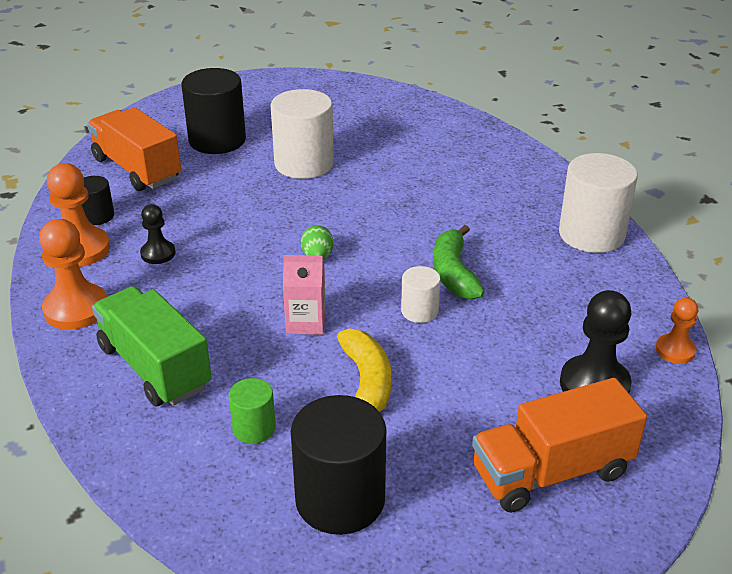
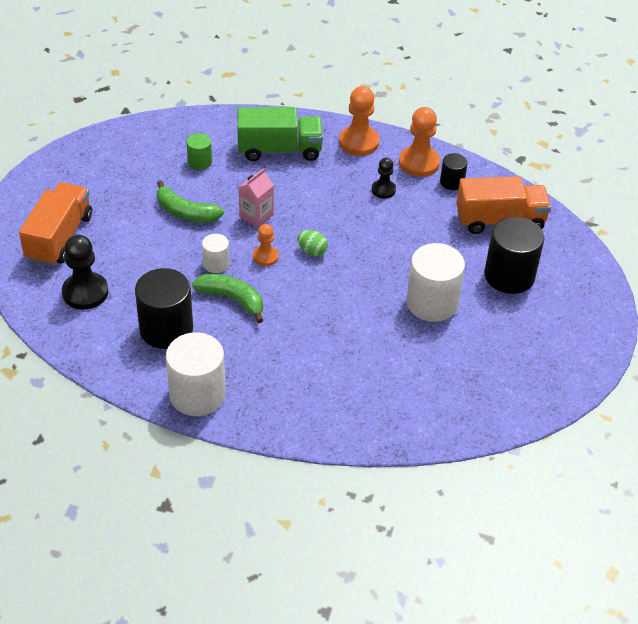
camera: 125 degrees right, 10 degrees up
(340, 499) = (128, 166): black cylinder -> black cylinder (166, 329)
(366, 382) = (186, 212): yellow banana -> green banana
(675, 350) = (66, 345): orange pawn -> orange pawn (265, 256)

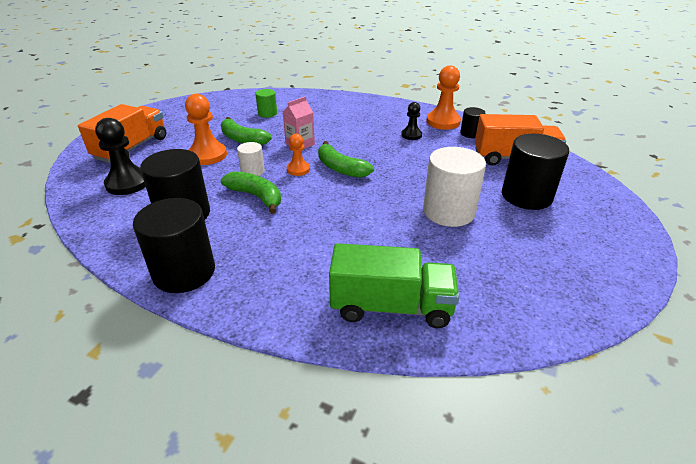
camera: 10 degrees right, 10 degrees down
(197, 394) = (184, 272): white cylinder -> black cylinder
(279, 150) = (332, 110): green truck -> green truck (391, 306)
(312, 251) = (340, 168): green egg -> green banana
(359, 142) = (395, 109): orange pawn -> orange pawn (207, 155)

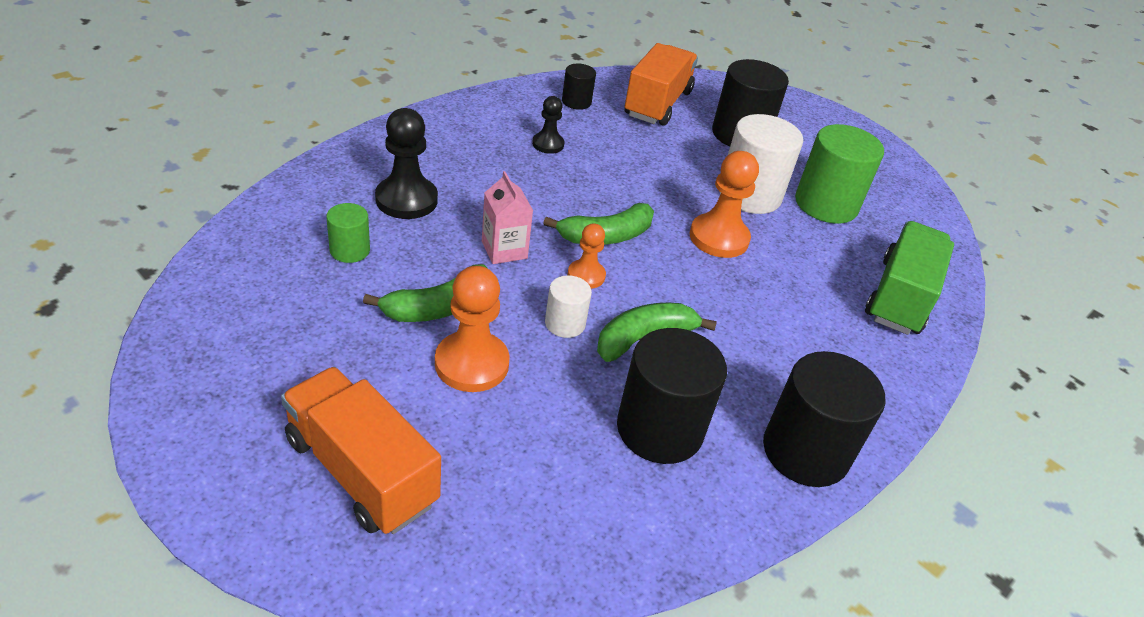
camera: 75 degrees left, 5 degrees up
(128, 183) = (517, 491): black pawn -> black pawn (406, 200)
(443, 122) = (527, 105): orange pawn -> orange pawn (719, 238)
(483, 250) = (826, 204): none -> green cylinder

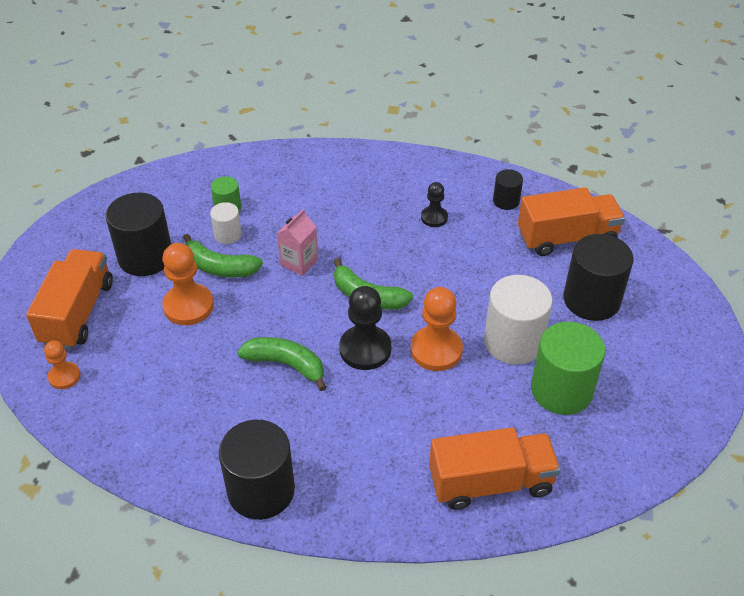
camera: 60 degrees right, 5 degrees up
(406, 200) = (297, 199): black pawn -> black pawn (365, 349)
(565, 323) = (261, 324): white cylinder -> white cylinder (227, 234)
(586, 275) = (316, 309): orange pawn -> orange pawn (64, 376)
(659, 429) = (214, 411): black cylinder -> black cylinder (145, 257)
(899, 297) = (490, 482): green truck -> orange truck

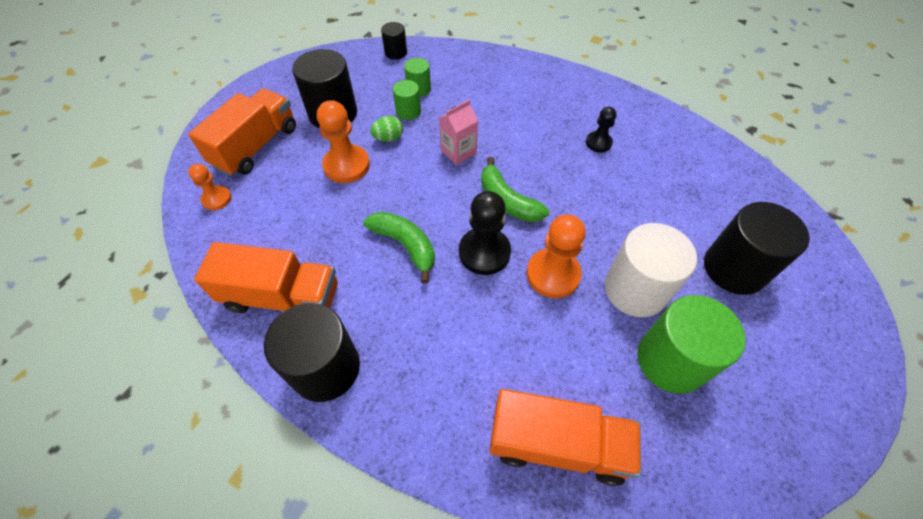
camera: 20 degrees right, 10 degrees up
(219, 267) = (388, 138): green banana -> green egg
(227, 234) = (408, 112): white cylinder -> green cylinder
(506, 201) = (674, 144): black cylinder -> black cylinder (396, 52)
(567, 238) = (726, 196): orange truck -> orange truck (282, 297)

